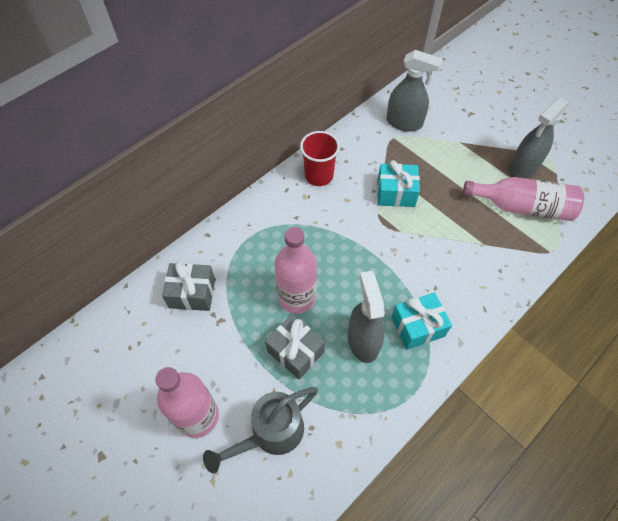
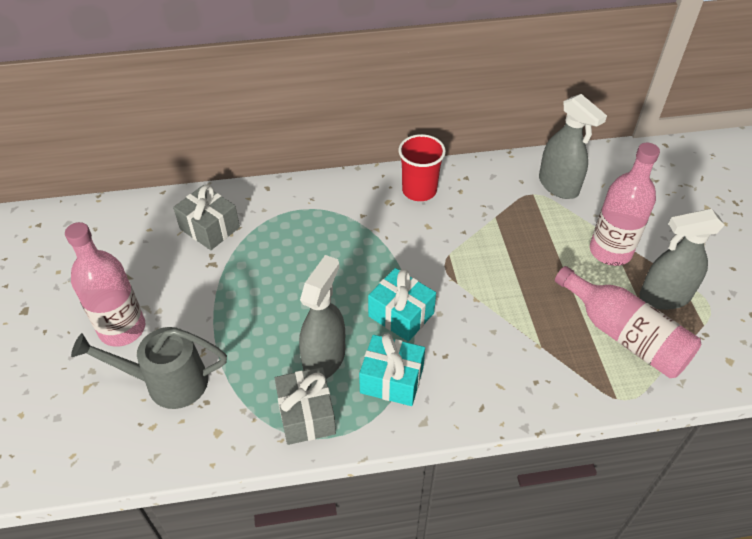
camera: 35 degrees right, 10 degrees down
(295, 351) = (253, 329): grey gift -> grey gift (306, 415)
(297, 297) = (297, 284): pink bottle -> pink bottle (610, 251)
(396, 193) = (486, 246): turquoise gift -> turquoise gift (401, 315)

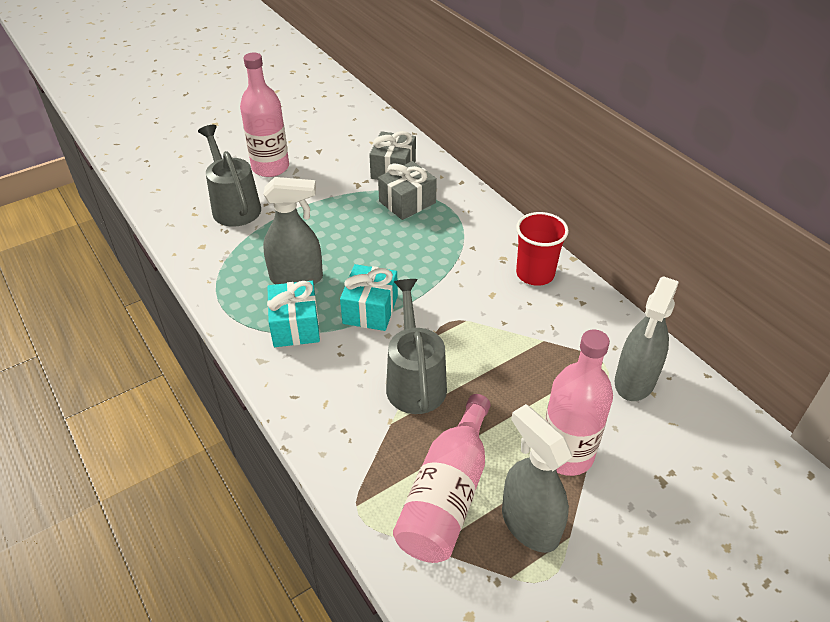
camera: 65 degrees right, 5 degrees down
(306, 415) = (237, 287): grey gift -> grey gift (407, 202)
(501, 313) = (415, 380): none -> grey watering can

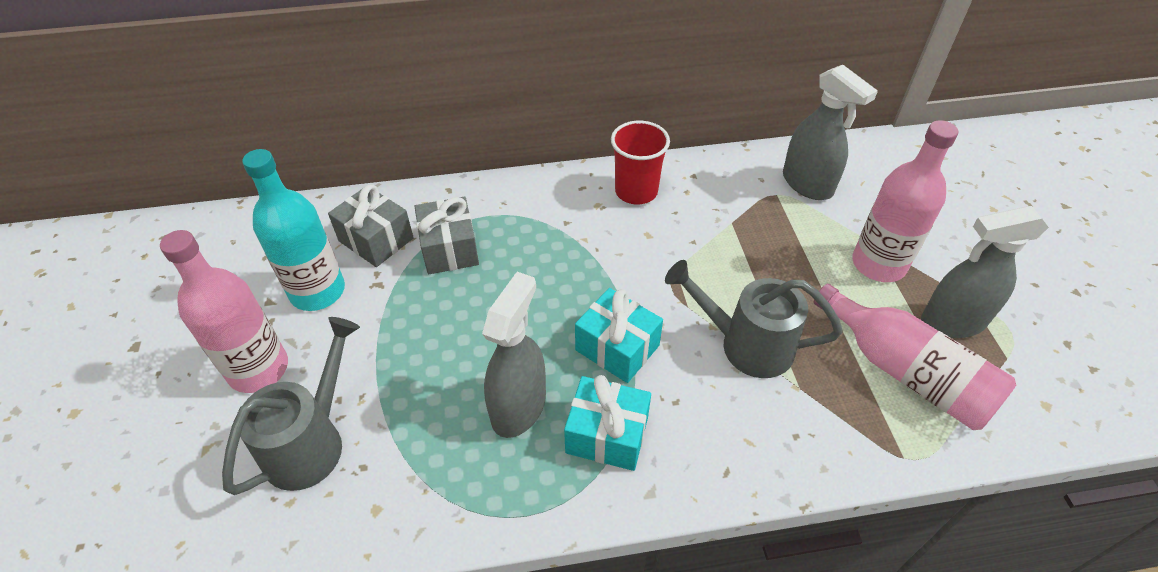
camera: 65 degrees left, 5 degrees up
(234, 206) = (312, 441): grey watering can -> grey watering can turned 120 degrees clockwise
(337, 164) = (317, 291): none -> turquoise bottle

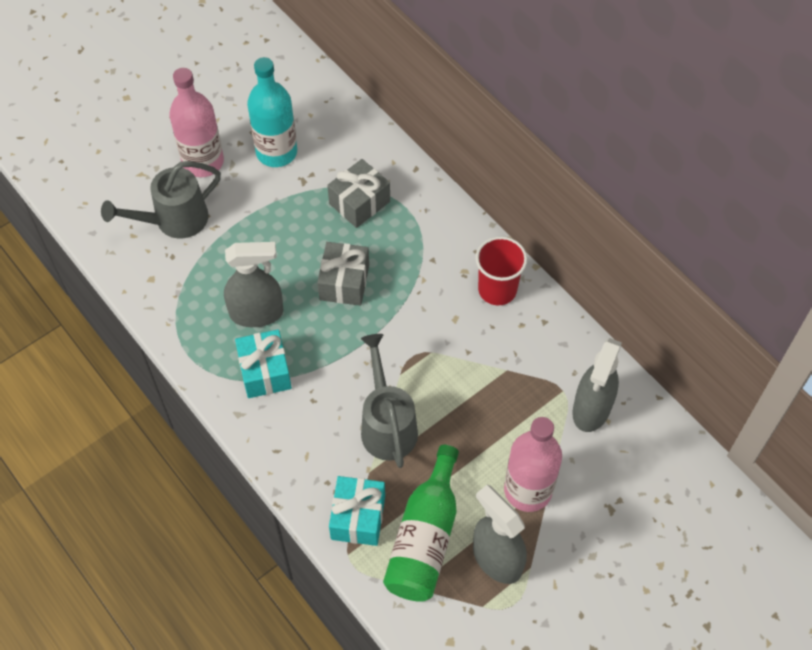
camera: 60 degrees right, 10 degrees up
(312, 441) = (173, 221): grey watering can -> grey watering can turned 150 degrees clockwise
(376, 240) = (339, 155): grey gift -> grey gift (344, 282)
(617, 348) = (336, 346): turquoise gift -> turquoise gift (358, 517)
(906, 372) = (425, 538): pink bottle -> green bottle

